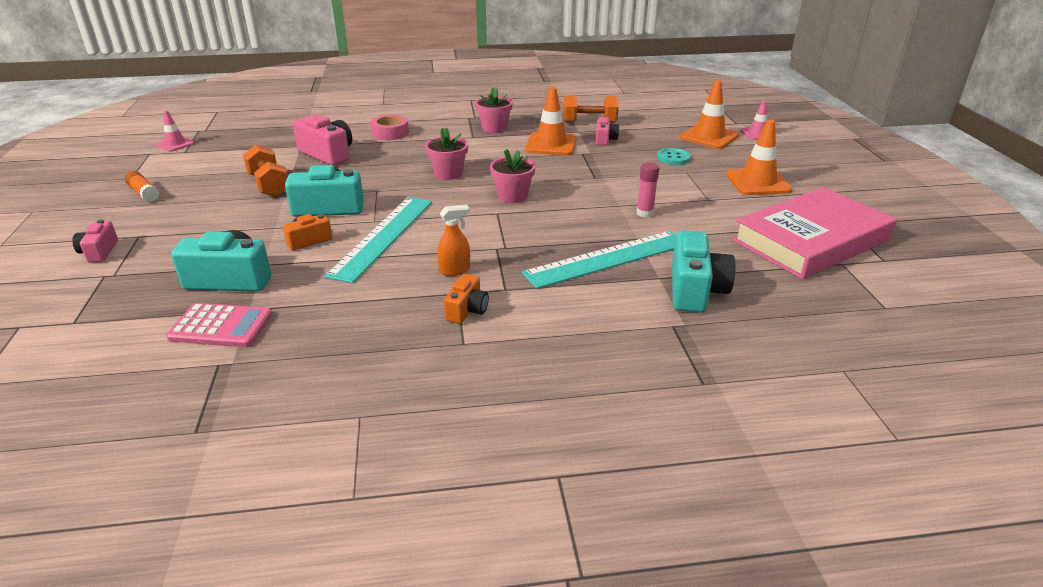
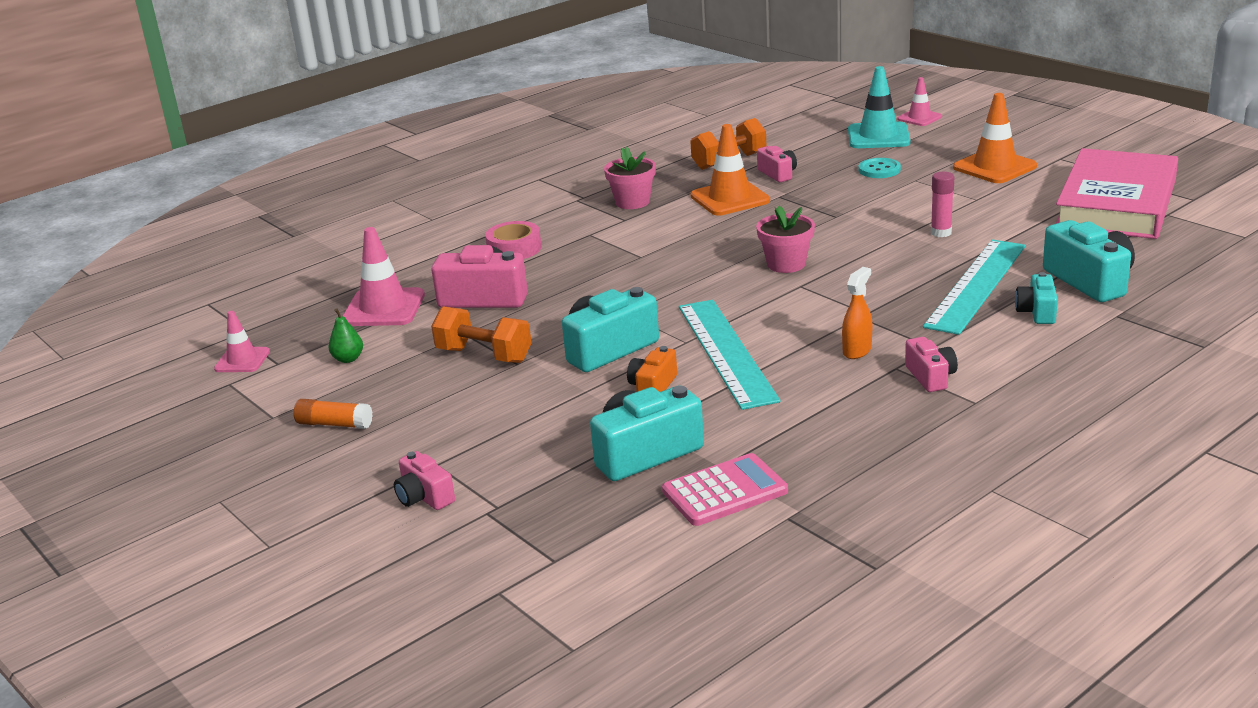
camera: 30 degrees left, 5 degrees down
(213, 162) = (348, 359): none -> green pear
(276, 142) = (383, 308): none -> pink traffic cone
(448, 174) = (674, 267): pink flower pot -> none
(467, 310) = (930, 377): orange camera -> pink camera
(617, 296) = (1037, 312): none -> turquoise camera
(709, 137) = (878, 136): orange traffic cone -> turquoise traffic cone

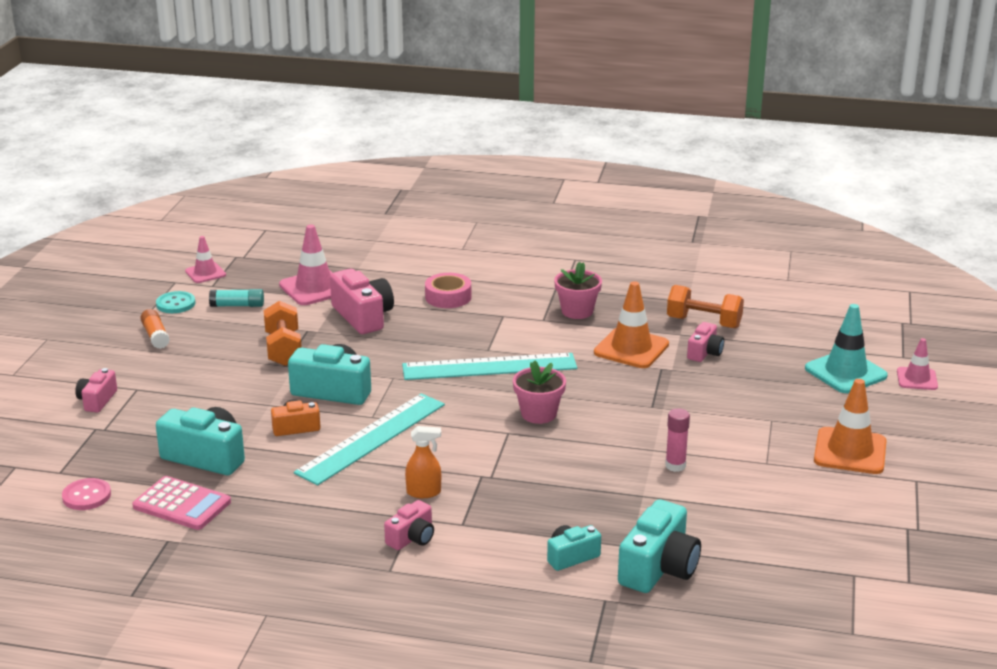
camera: 50 degrees right, 0 degrees up
(348, 359) = (237, 305): green pear -> turquoise glue stick
(632, 552) = (86, 496): none -> pink button
(879, 170) = (771, 396): turquoise button -> turquoise button (175, 304)
(976, 285) = (591, 513): turquoise ruler -> turquoise ruler (489, 367)
(1116, 204) = (844, 540): pink book -> none

